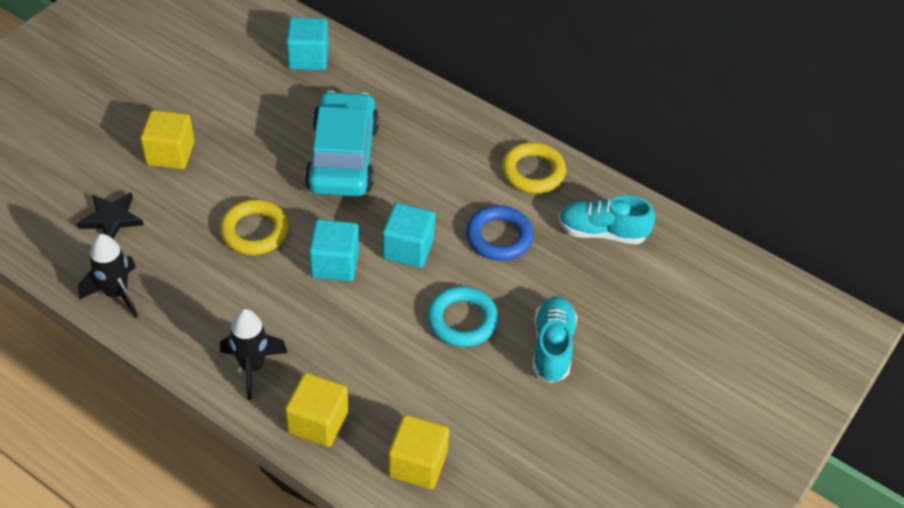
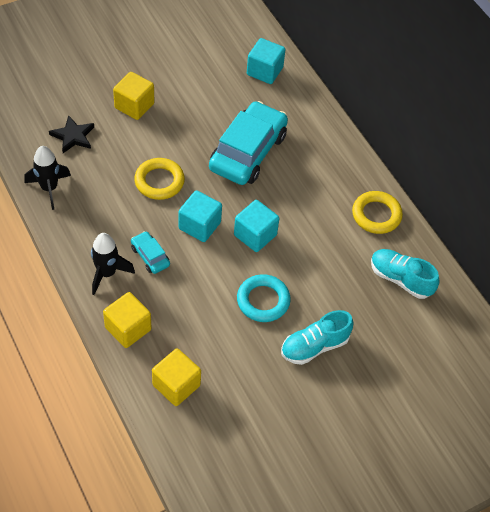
camera: 25 degrees right, 5 degrees up
(295, 324) = (150, 256): none -> turquoise car
(499, 237) = (323, 252): blue ring -> none
(552, 347) = (314, 346): turquoise shoe -> turquoise shoe turned 150 degrees counterclockwise

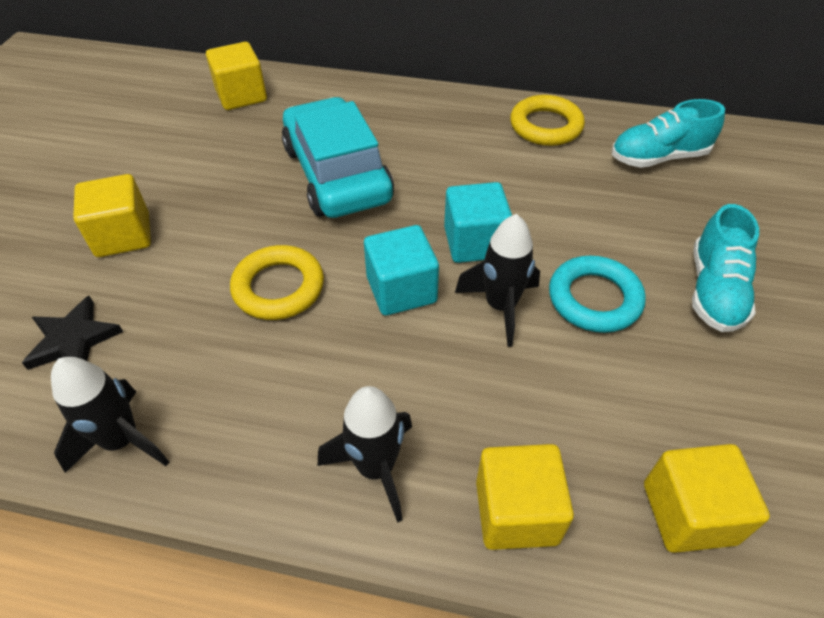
camera: 45 degrees left, 5 degrees down
(150, 256) = (398, 384): turquoise car -> none
(224, 267) = (500, 306): none -> black rocket
(264, 71) = (241, 95): turquoise cube -> yellow cube

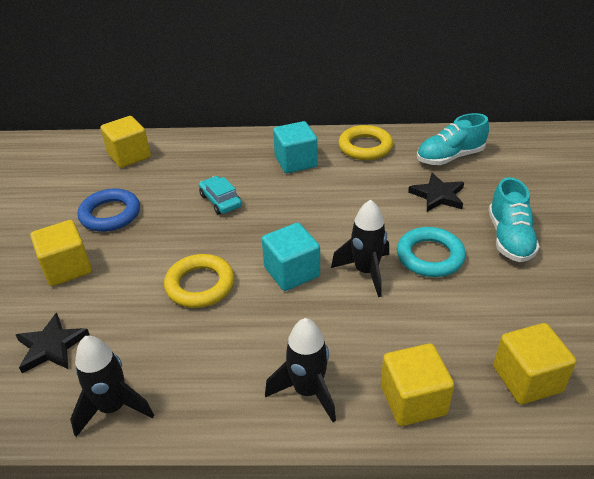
camera: 10 degrees left, 10 degrees down
(196, 171) = (110, 214): none -> blue ring
(337, 174) = (220, 201): turquoise car -> turquoise car, size x0.45
(474, 242) = (336, 232): turquoise cube -> turquoise cube (295, 162)
(628, 211) = (438, 195): none -> black star

